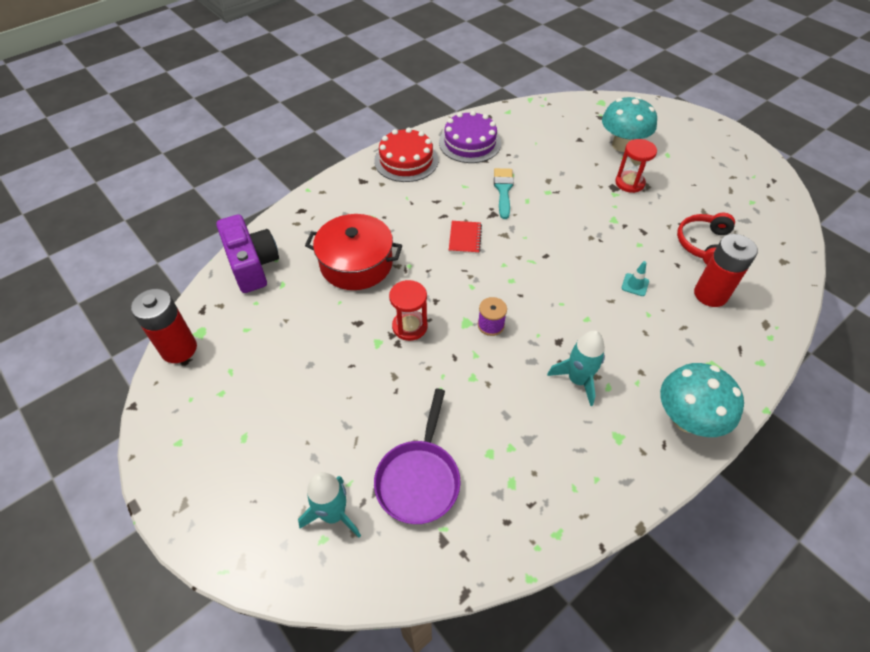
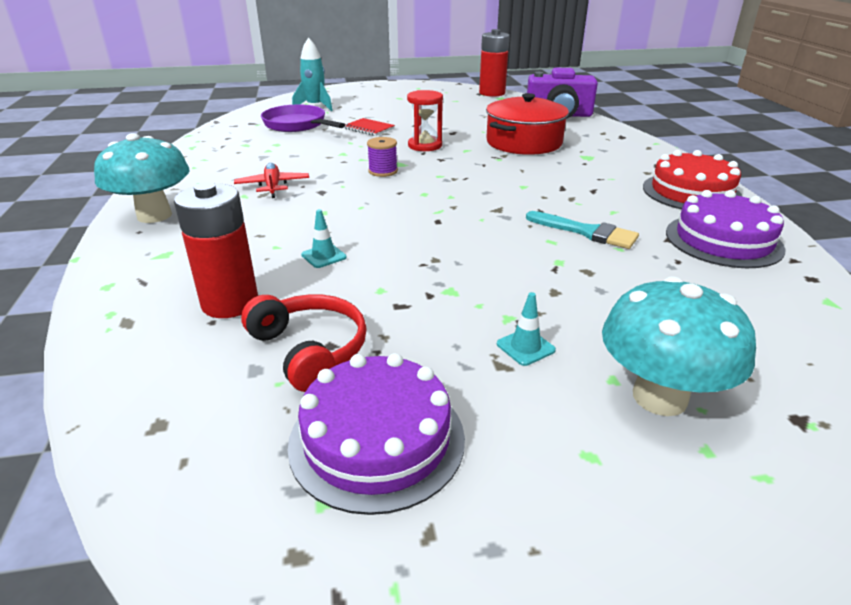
camera: 120 degrees right, 20 degrees down
(465, 238) = (513, 189): red notebook -> red notebook (369, 128)
(577, 380) = (273, 186): turquoise rocket -> red plane
(629, 183) = (525, 347): red hourglass -> turquoise traffic cone
(718, 201) = (377, 439): none -> purple cake

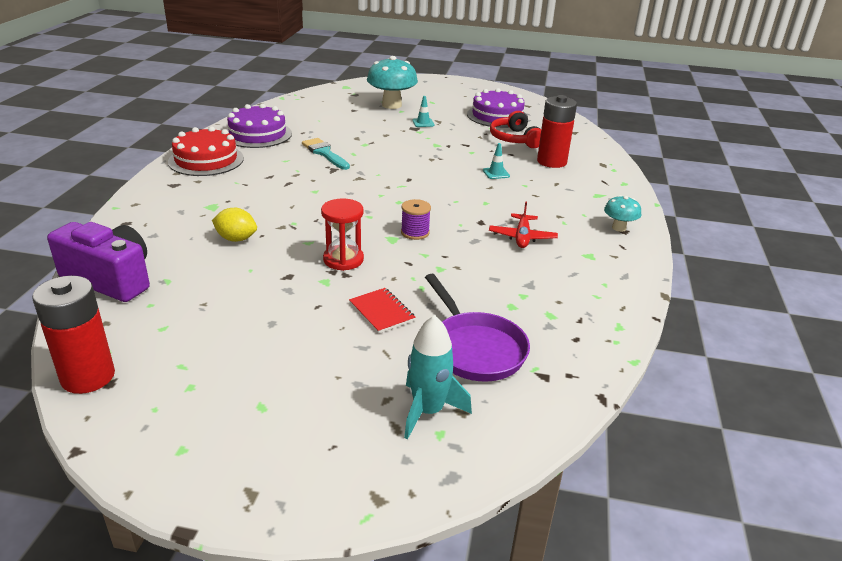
camera: 160 degrees left, 0 degrees up
(154, 215) = (619, 228): turquoise mushroom -> turquoise mushroom, size x0.52
(524, 142) = (236, 239): red pot -> yellow lemon

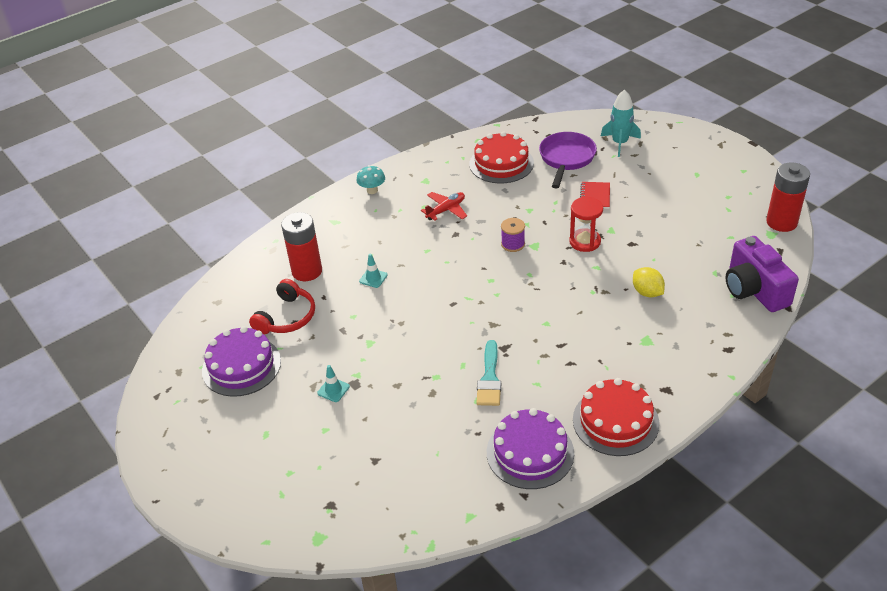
camera: 135 degrees left, 10 degrees up
(391, 105) = (320, 449): turquoise mushroom -> none
(543, 307) = (501, 163): none -> red cake

